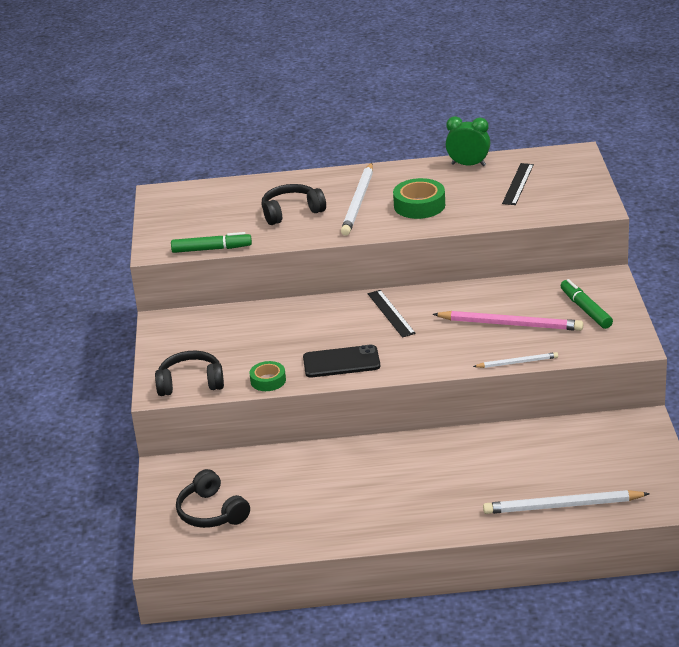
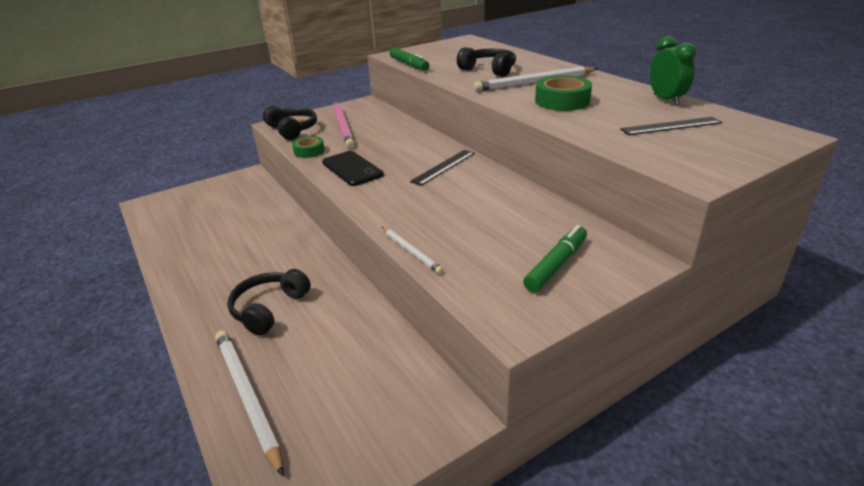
camera: 60 degrees right, 0 degrees up
(211, 512) = (199, 205): black headphones -> black headphones (269, 309)
(510, 324) = (480, 227): pink pencil -> pink pencil (343, 126)

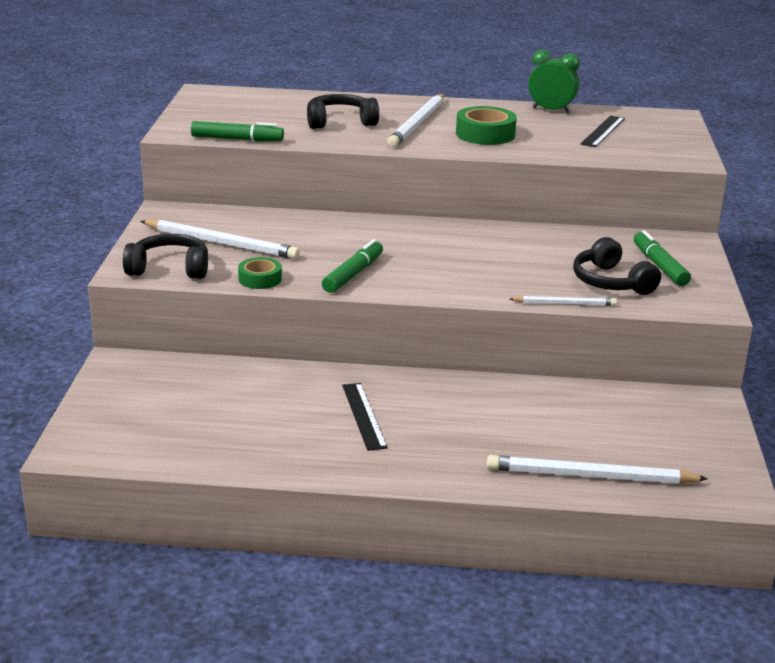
camera: 55 degrees left, 5 degrees down
(269, 309) = (467, 432): black headphones -> black headphones (611, 282)
(343, 126) = (221, 243): pink pencil -> white pencil
(352, 169) = (353, 274): black phone -> green marker
(443, 167) = (427, 239): black ruler -> black ruler (363, 416)

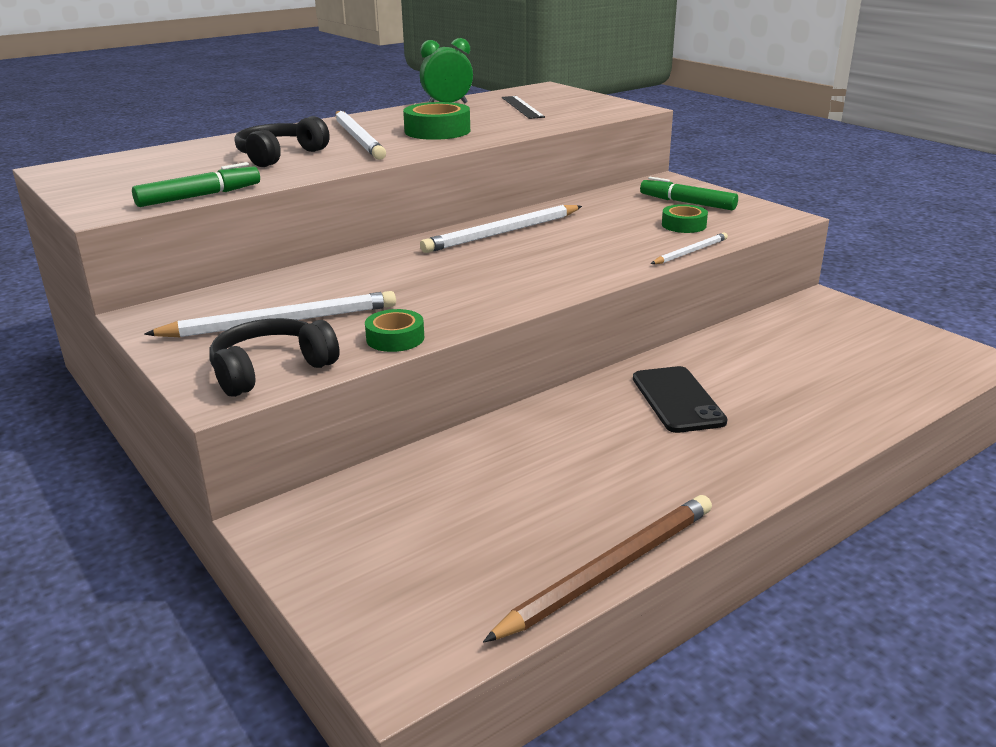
camera: 40 degrees left, 0 degrees up
(226, 468) = (609, 570): none -> brown pencil
(353, 274) = (476, 297): green marker -> none
(363, 416) = (628, 440): black ruler -> none
(442, 410) = (677, 400): none -> black phone
(590, 476) = (877, 394): white pencil -> white pencil (503, 233)
(611, 282) = (684, 225): black headphones -> green tape

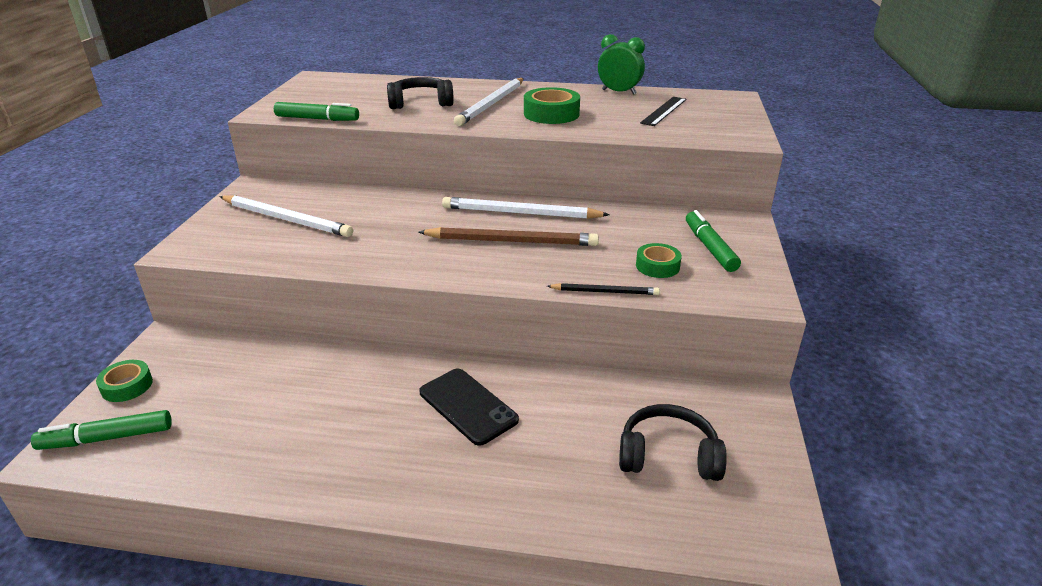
camera: 45 degrees right, 5 degrees up
(271, 370) = (222, 247): black headphones -> black headphones (668, 455)
(395, 338) = (304, 259): green tape -> green tape (127, 386)
(426, 620) = (107, 438): none -> green marker
(609, 570) = (210, 483): brown pencil -> brown pencil (511, 241)
(677, 400) = (468, 406): black phone -> black phone turned 75 degrees counterclockwise
(690, 252) = (605, 292): white pencil -> black pencil

